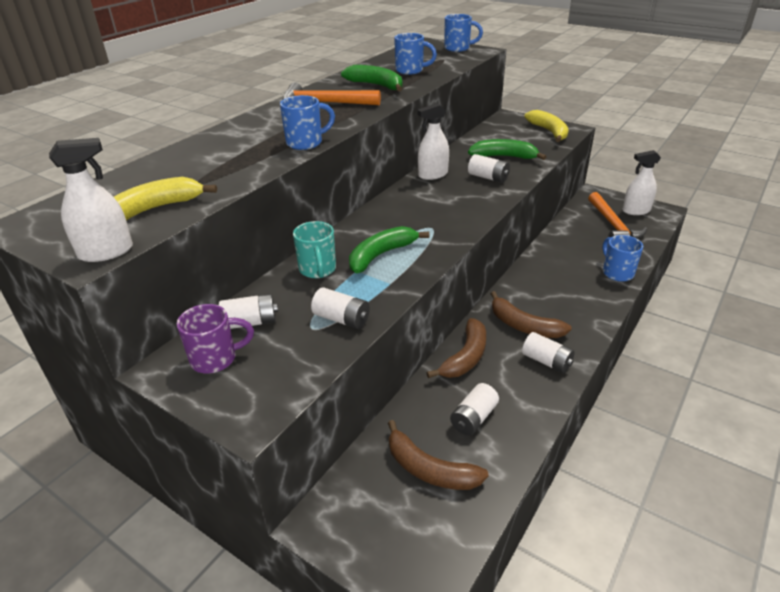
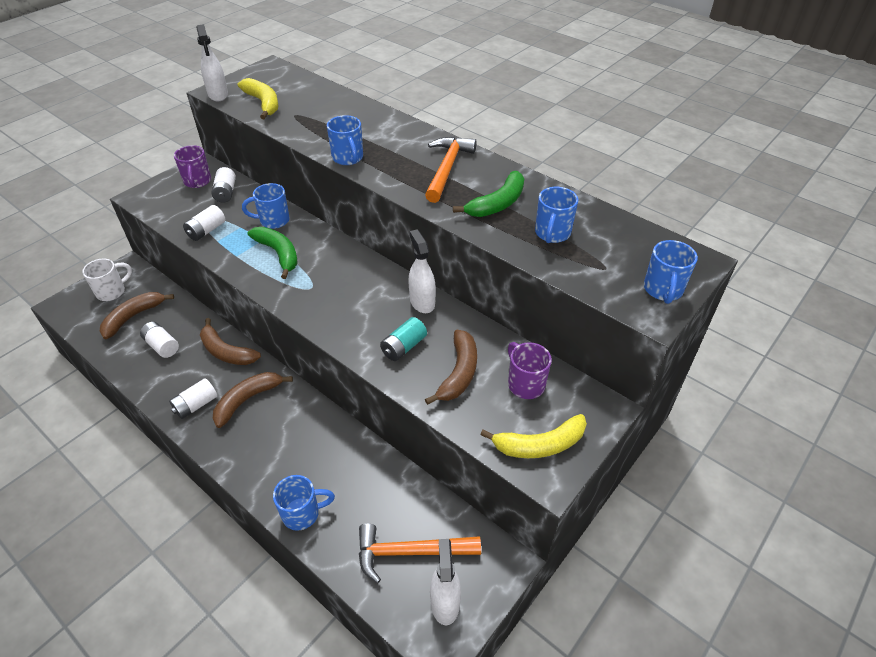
camera: 95 degrees right, 10 degrees up
(318, 270) = (273, 220): turquoise mug -> blue mug
(379, 521) = (112, 291): none -> white mug
(488, 177) = (404, 347): white battery -> turquoise battery
(501, 137) = (525, 384): none -> purple mug
(504, 157) = (458, 373): green banana -> brown banana

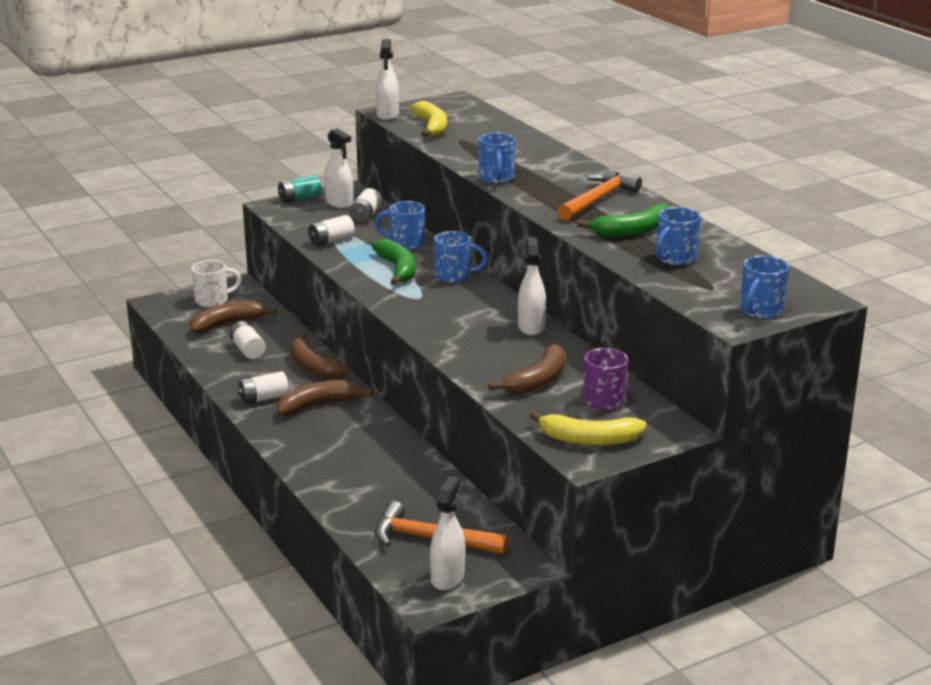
camera: 20 degrees right, 20 degrees down
(197, 182) = (339, 203): purple mug -> white spray bottle
(302, 513) = (336, 492): blue mug -> blue mug (454, 276)
(404, 347) = (491, 354): turquoise battery -> turquoise battery (299, 199)

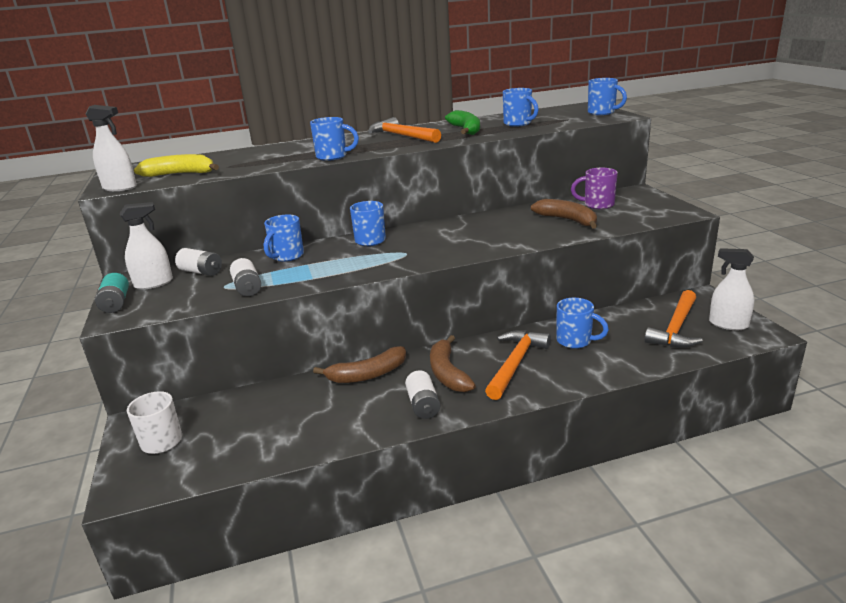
camera: 75 degrees left, 0 degrees up
(227, 323) = (232, 429): brown banana -> none
(248, 350) = (308, 415): white battery -> none
(339, 439) = (515, 363): none -> orange hammer
(391, 472) = (575, 341): none -> blue mug
(398, 269) = (340, 260): green banana -> none
(531, 327) = (478, 219): white spray bottle -> none
(589, 439) = (655, 210): yellow banana -> none

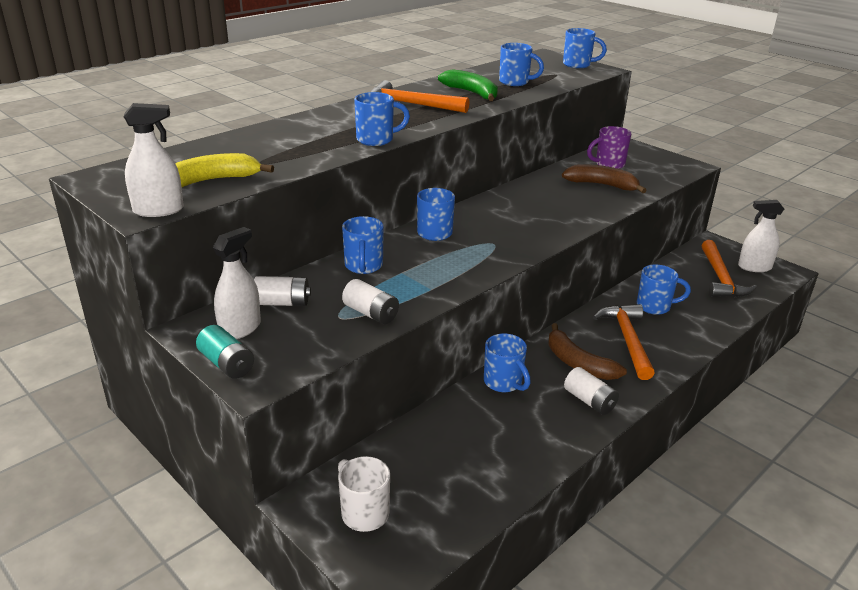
camera: 30 degrees left, 5 degrees up
(367, 374) = (504, 383): brown banana -> blue mug

